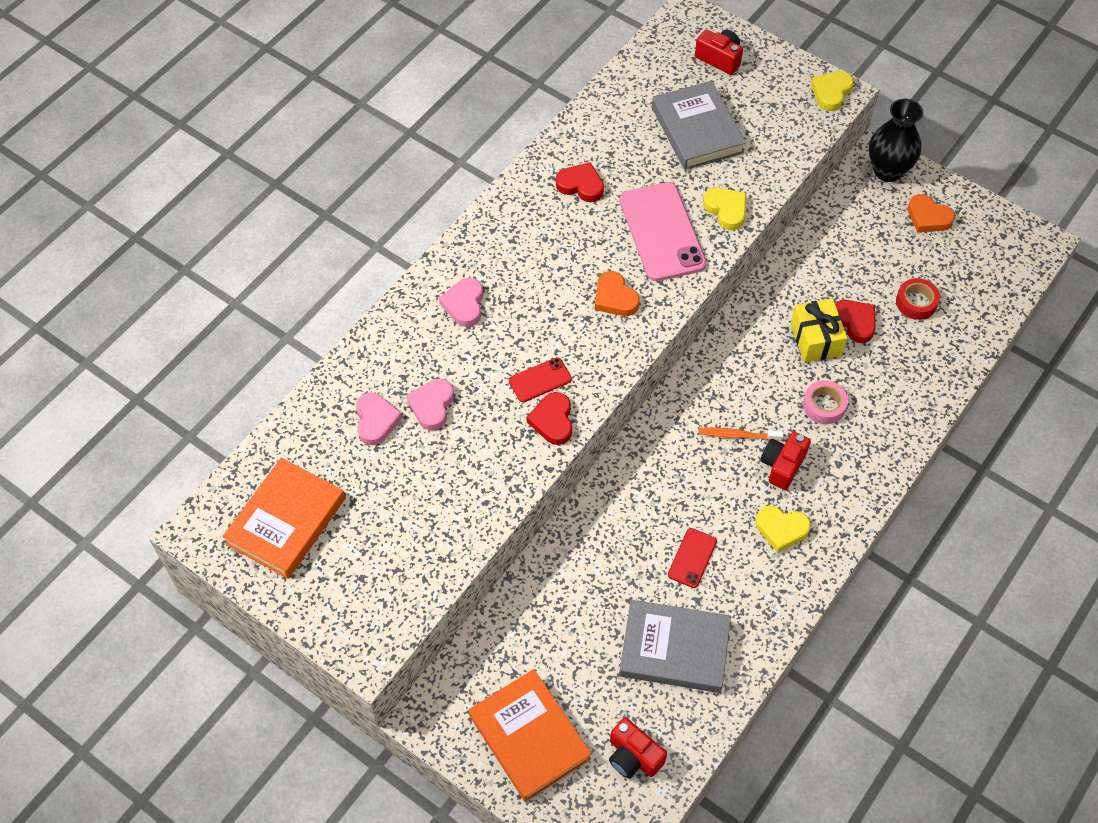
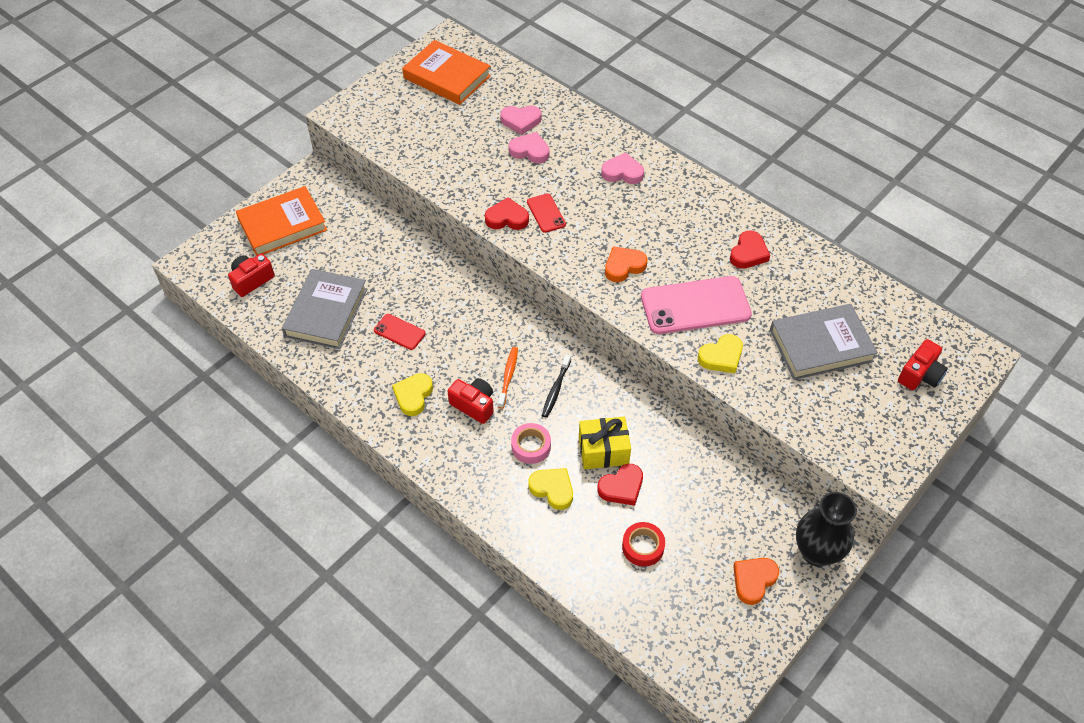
camera: 95 degrees right, 5 degrees down
(746, 387) = (556, 389): none -> black toothbrush
(831, 92) = (883, 469): yellow heart -> yellow heart (552, 489)

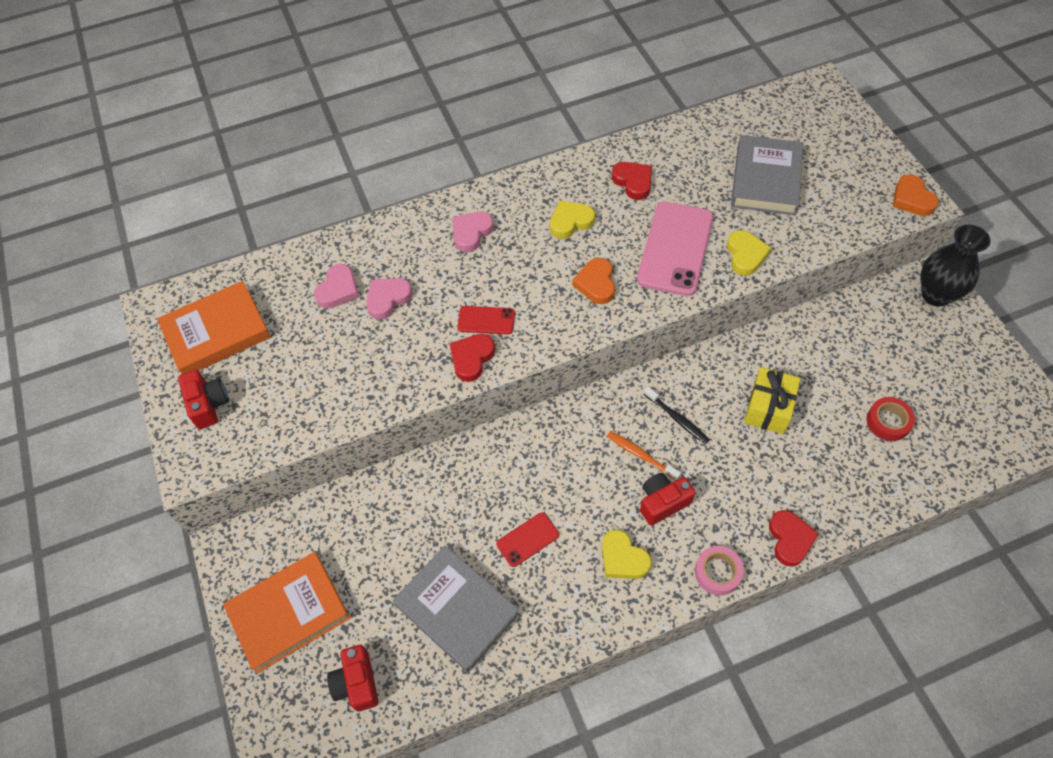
camera: 60 degrees left, 5 degrees up
(282, 225) = (289, 613): orange book -> orange book turned 60 degrees clockwise
(531, 446) = (737, 469): pink tape -> pink tape (717, 572)
(552, 489) = (796, 471): yellow heart -> yellow heart (570, 222)
(621, 487) = (816, 411): red heart -> red heart (790, 539)
(753, 580) = (950, 352): orange heart -> orange heart (912, 199)
(920, 375) = (826, 130): red camera -> red camera (208, 404)

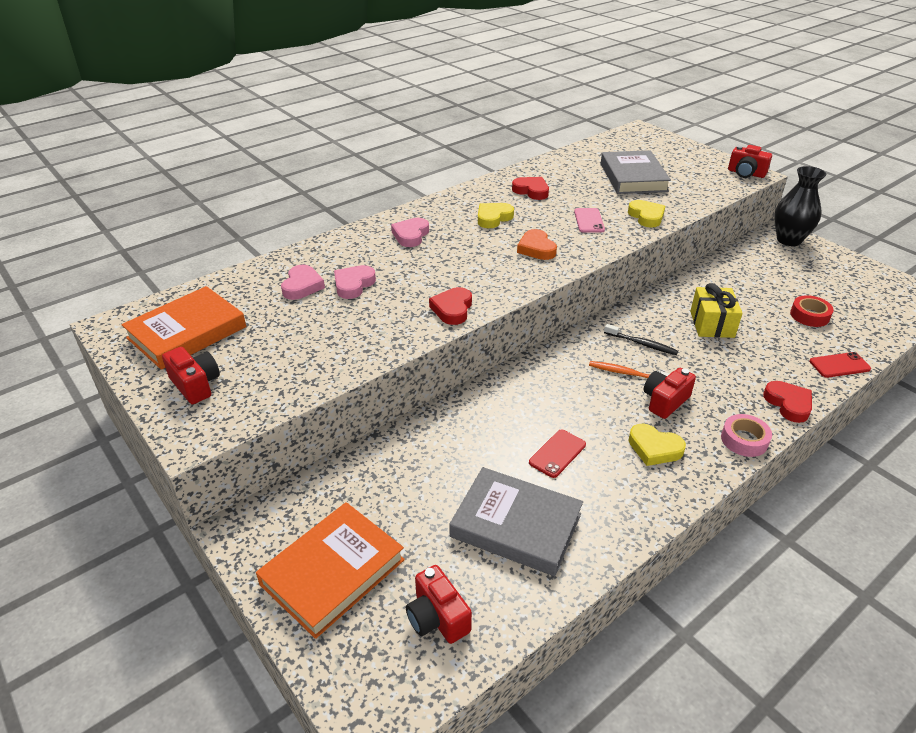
camera: 20 degrees left, 20 degrees down
(486, 320) = (452, 284): red phone -> red phone (839, 365)
(675, 248) = (589, 221): pink phone -> pink phone, size x0.49
(912, 199) = (746, 173): orange heart -> red camera

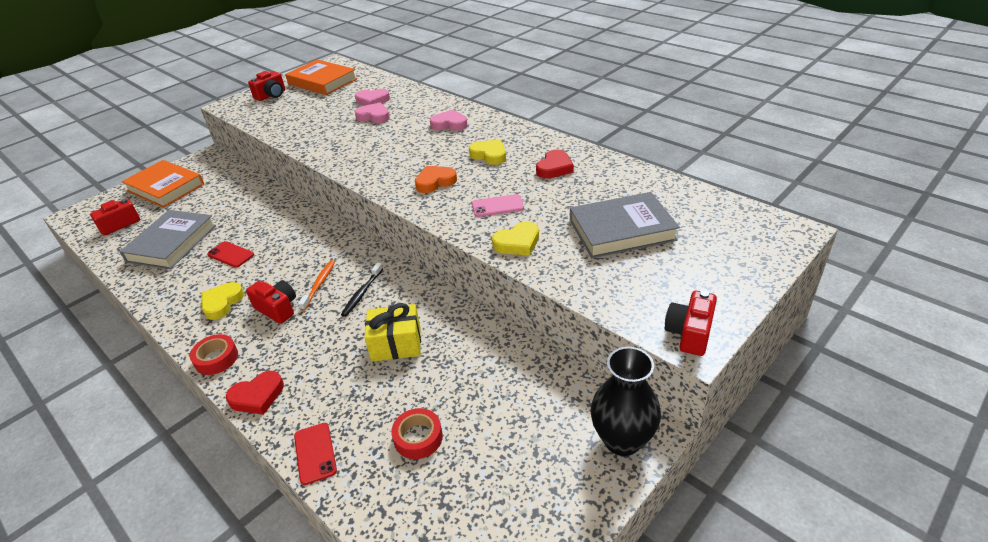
camera: 85 degrees right, 0 degrees up
(452, 309) = (339, 156): red heart -> none
(744, 440) = (216, 358): pink tape -> red tape

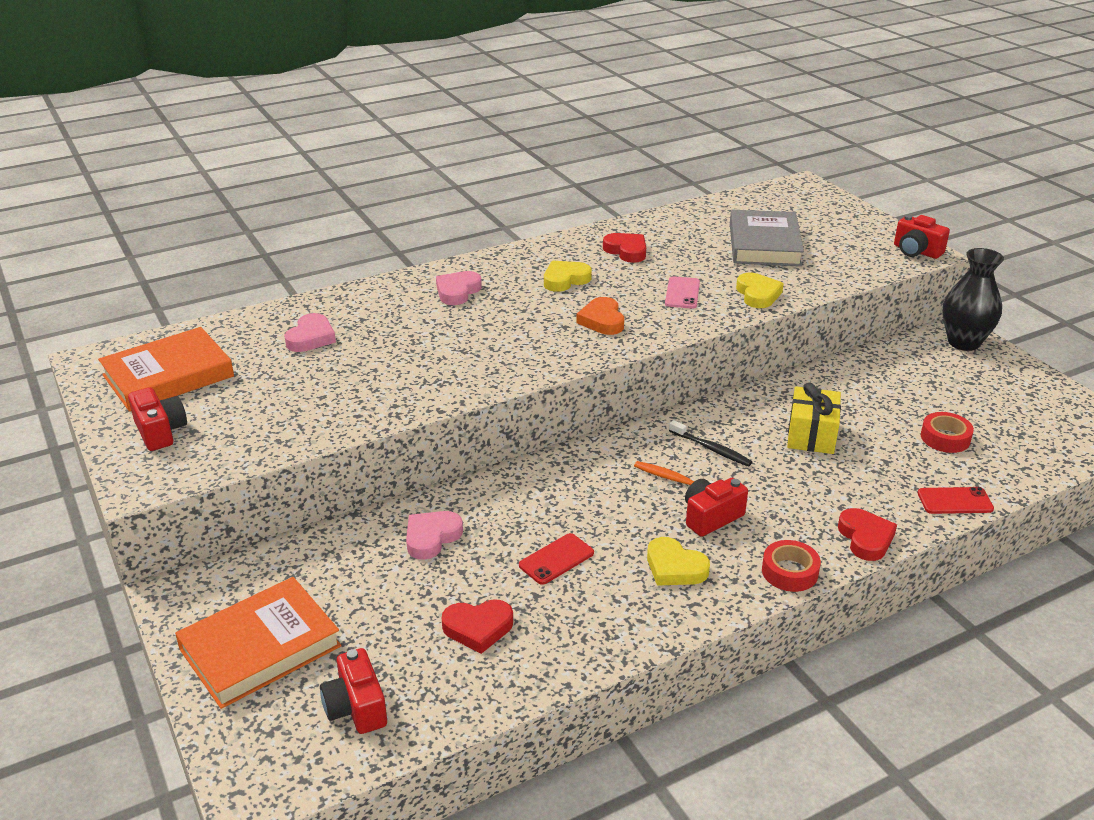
camera: 75 degrees left, 5 degrees down
(172, 243) = (478, 628): grey book -> red heart
(374, 116) = (369, 342): pink heart -> pink heart (431, 537)

